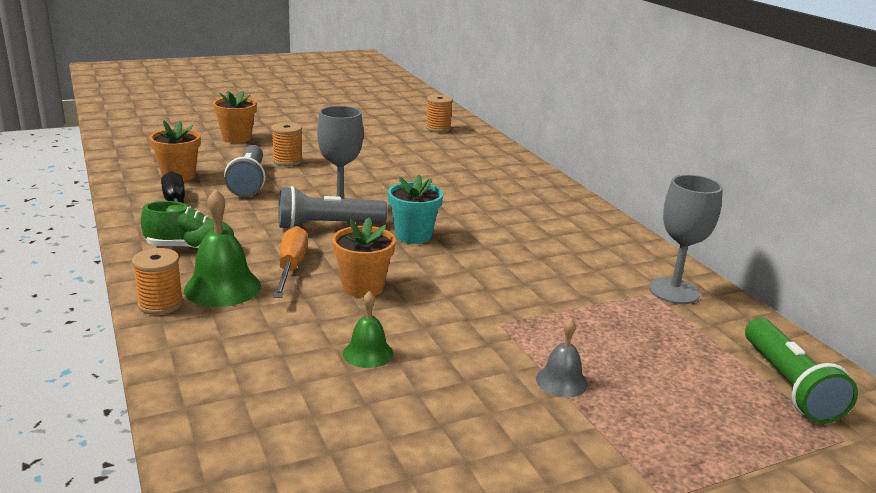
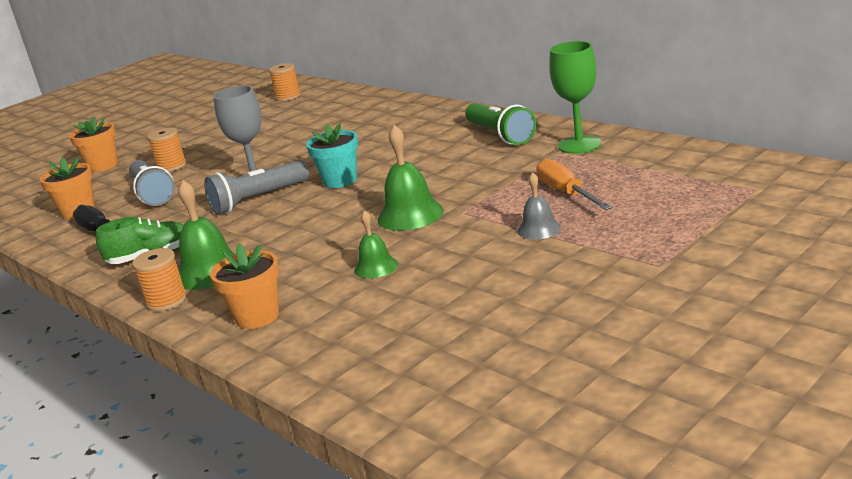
camera: 15 degrees left, 0 degrees up
(291, 267) = (255, 237): orange screwdriver -> orange screwdriver (566, 193)
(363, 287) = (331, 229): orange flower pot -> orange flower pot (257, 316)
(447, 304) = (410, 215): none -> green bell
(674, 291) = (579, 145): grey goblet -> green goblet
(788, 385) = (700, 172): green flashlight -> green flashlight (500, 135)

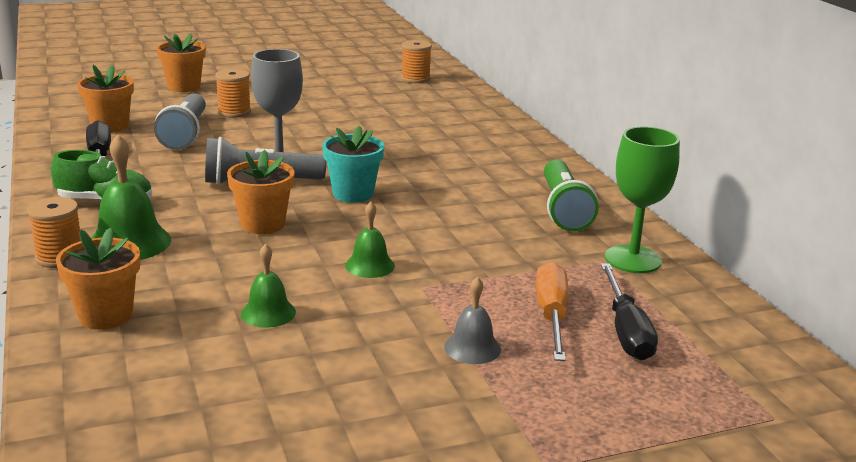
camera: 20 degrees right, 0 degrees up
(298, 222) = (263, 224): none -> orange flower pot
(410, 215) = (370, 265): green bell -> green bell, size x0.60
(622, 182) = (626, 331): none -> black screwdriver

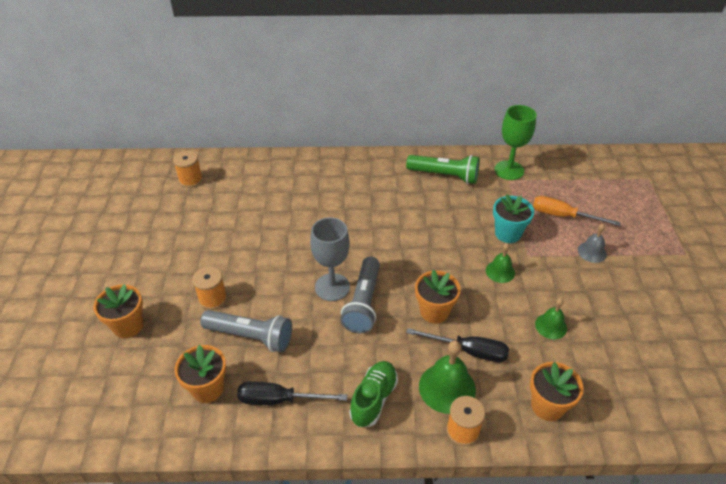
camera: 70 degrees left, 20 degrees up
(353, 194) = (398, 259): turquoise flower pot -> turquoise flower pot (508, 233)
(626, 331) = (579, 196): black screwdriver -> black screwdriver (468, 351)

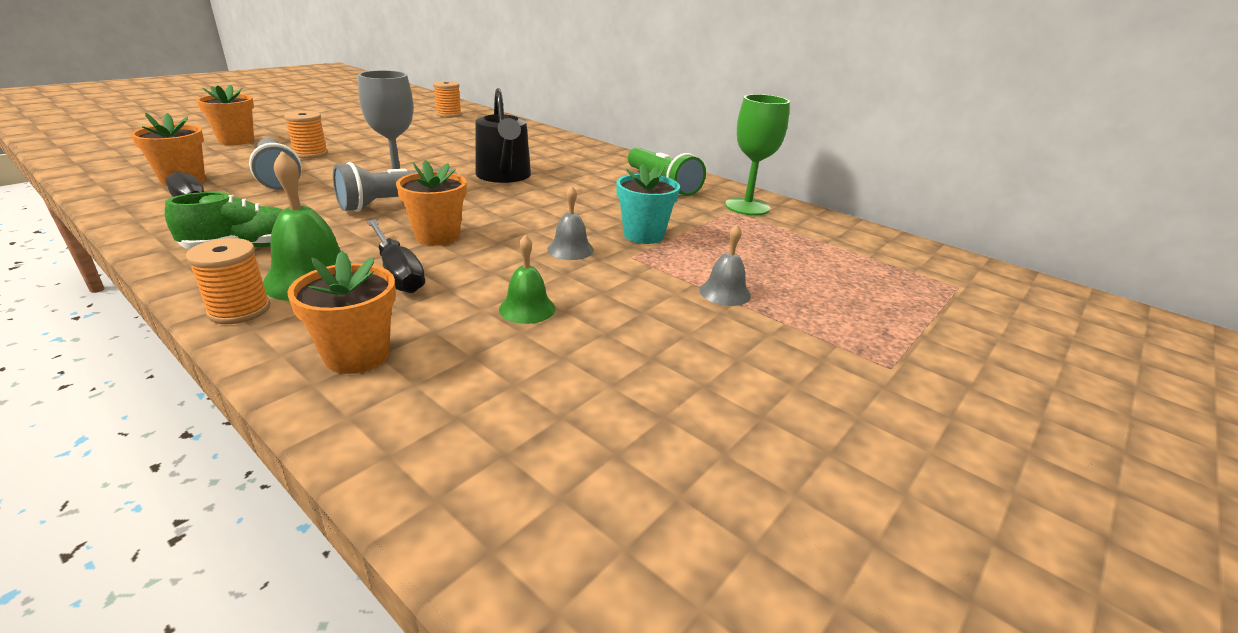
camera: 40 degrees right, 15 degrees down
(363, 231) = (504, 176): none -> black watering can
(500, 271) = (570, 249): green bell -> grey bell
(563, 216) = (746, 255): orange screwdriver -> none

